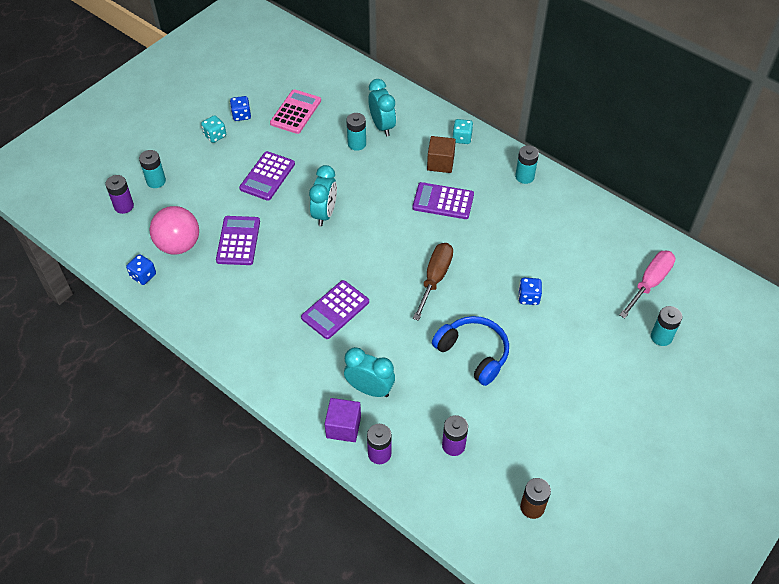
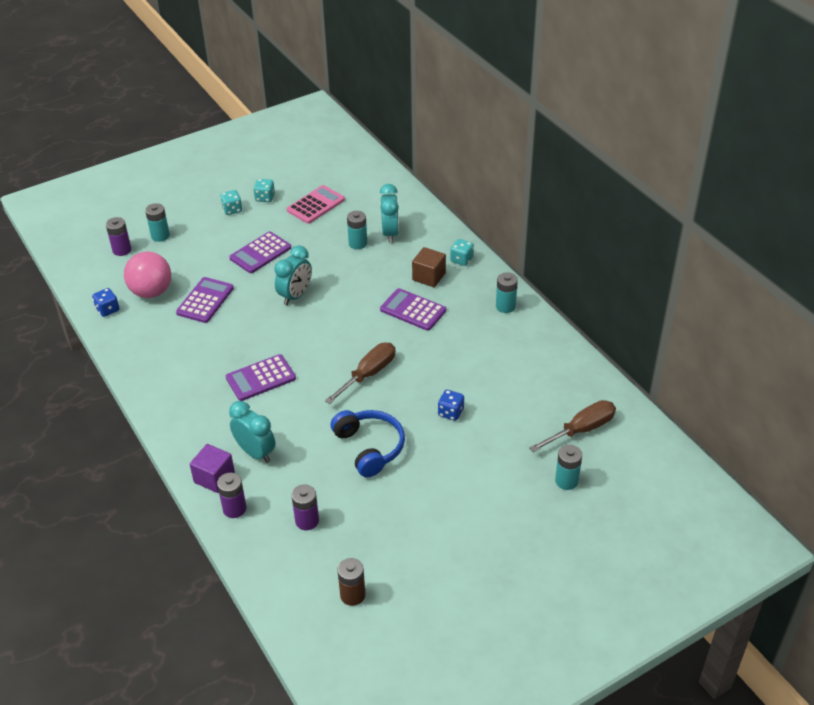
camera: 20 degrees right, 10 degrees down
(241, 115) = (265, 198): blue dice -> turquoise dice
(650, 283) = (582, 430): pink screwdriver -> brown screwdriver

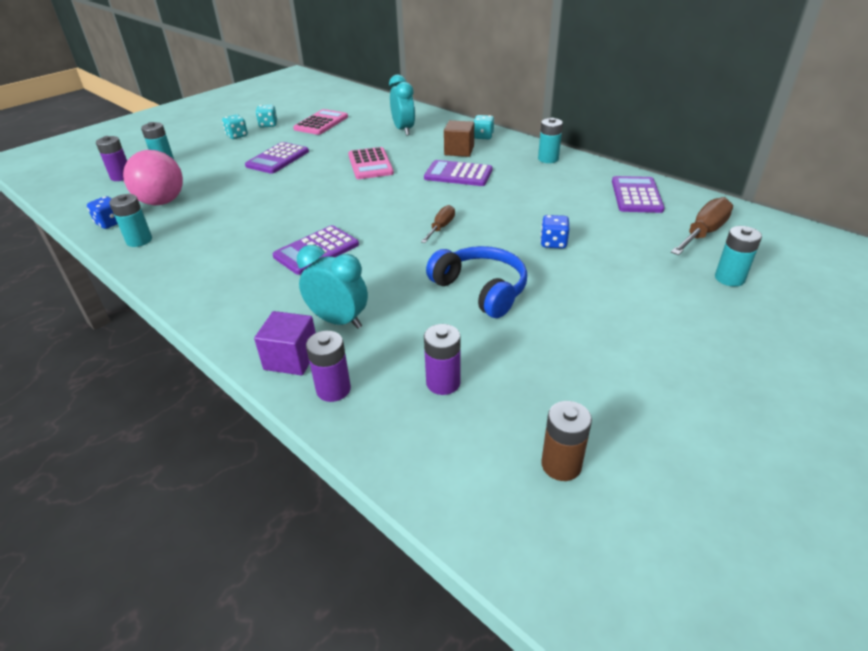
camera: 15 degrees left, 5 degrees down
(205, 300) = (227, 199): purple calculator -> purple calculator (636, 195)
(295, 296) = (328, 182): turquoise clock -> none
(340, 279) = (370, 164): none -> pink calculator
(358, 243) = (375, 140): turquoise battery -> turquoise battery (139, 240)
(368, 374) = (441, 227): brown screwdriver -> brown screwdriver, size x0.61

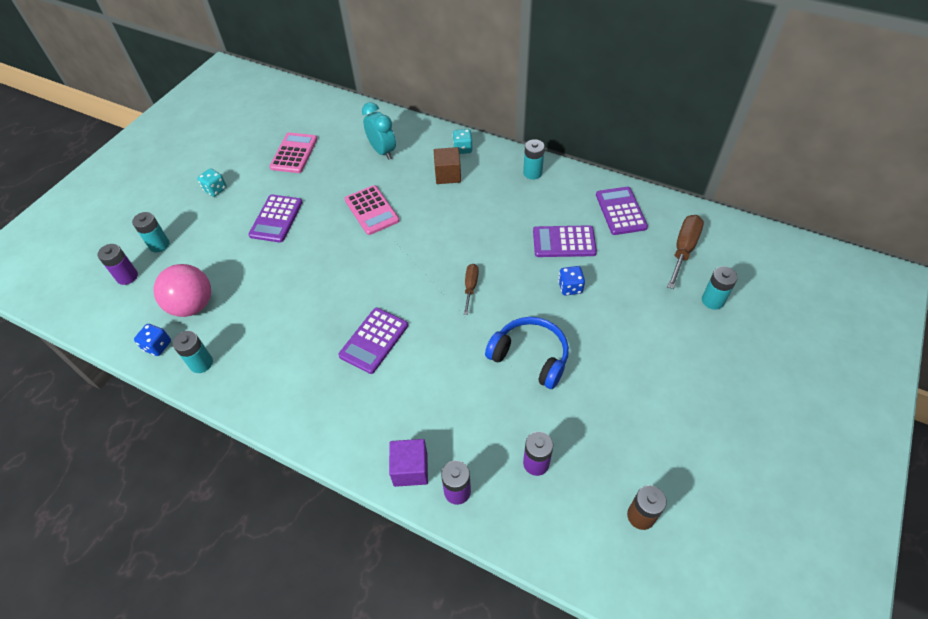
camera: 15 degrees left, 15 degrees up
(268, 125) = (239, 165): turquoise dice -> none
(338, 321) = (430, 419): turquoise clock -> none
(458, 174) = (459, 210): purple calculator -> purple calculator (564, 242)

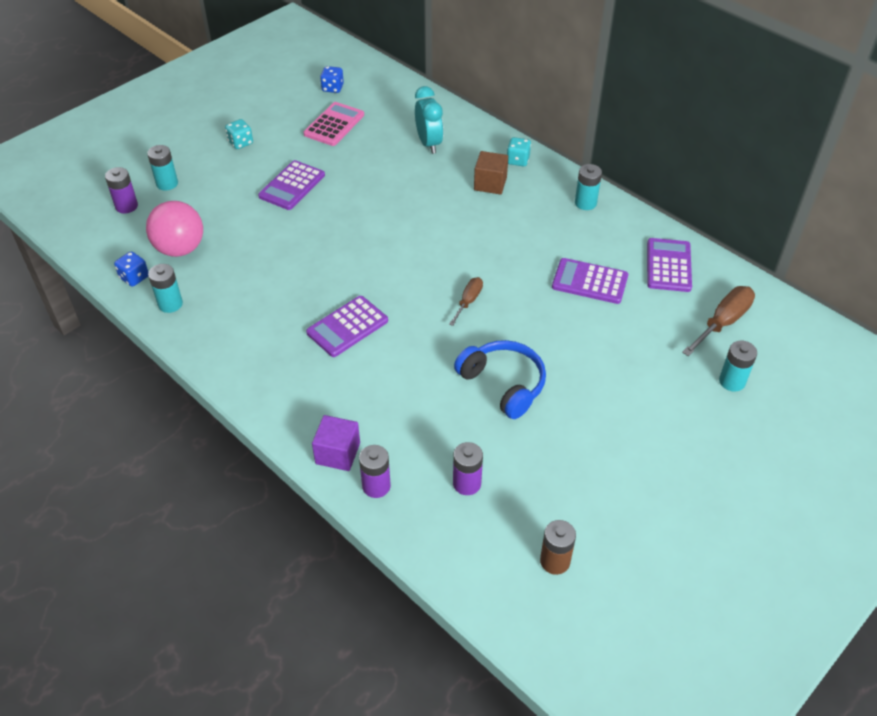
camera: 15 degrees right, 5 degrees down
(371, 210) = (394, 201): pink calculator -> none
(570, 287) = (576, 328): blue dice -> blue dice (332, 88)

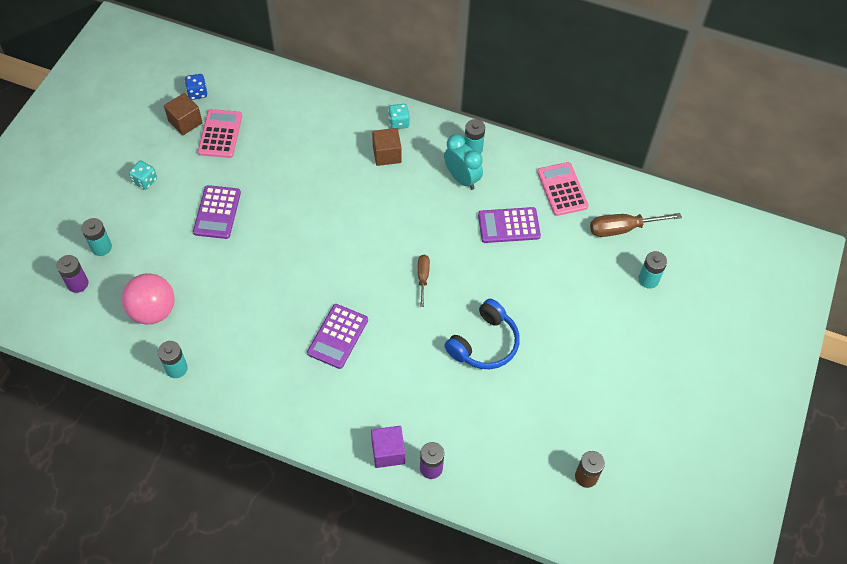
camera: 25 degrees left, 10 degrees up
(134, 277) = (129, 354): blue dice -> none
(307, 107) = (185, 122): none -> brown cube
(429, 143) = (315, 128): turquoise clock -> turquoise clock (462, 179)
(467, 483) = (496, 439): purple battery -> none
(503, 384) = (484, 343): blue headphones -> blue headphones turned 105 degrees clockwise
(668, 265) = (562, 189): purple calculator -> pink calculator
(723, 322) = (622, 229): brown screwdriver -> brown screwdriver turned 120 degrees counterclockwise

